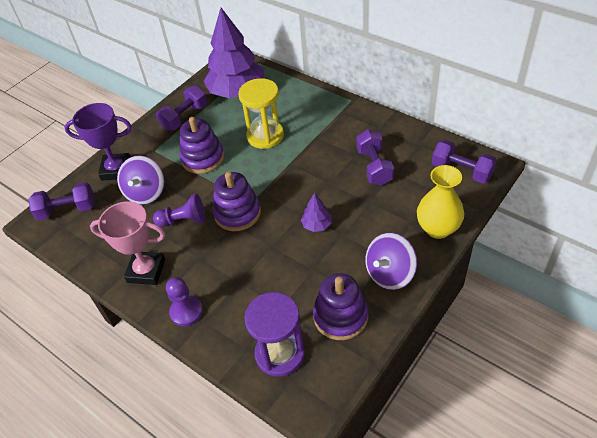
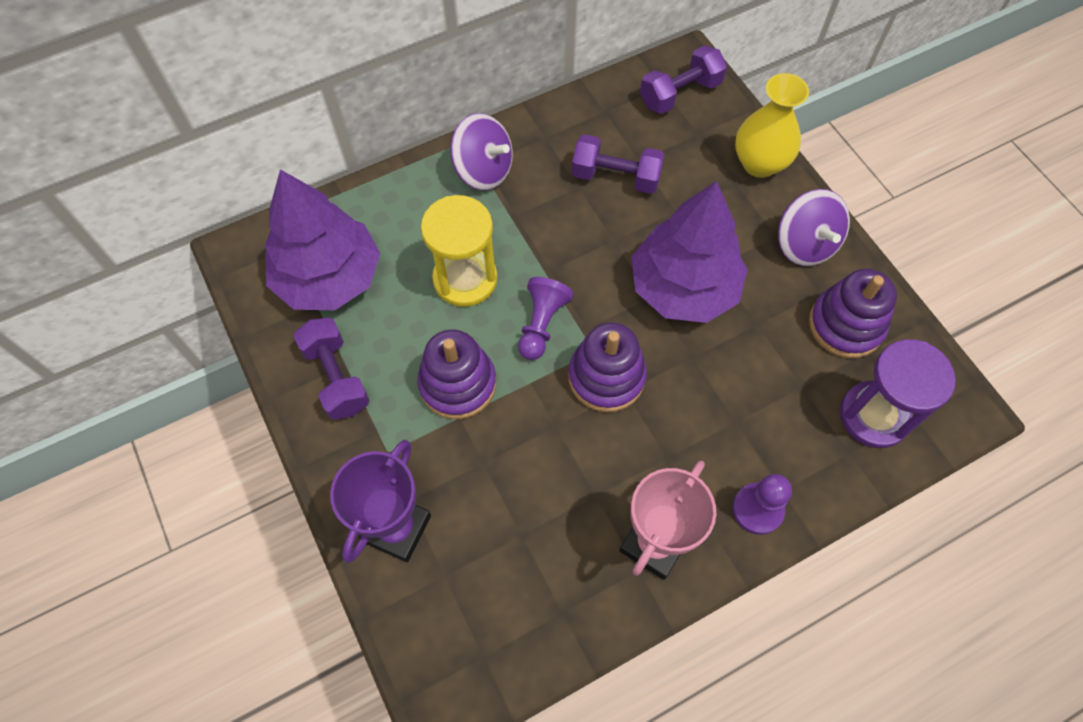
camera: 70 degrees left, 15 degrees up
(67, 210) = (447, 640): purple dumbbell -> none
(146, 193) = (484, 495): purple spinning top -> purple spinning top (483, 170)
(183, 220) = (579, 456): purple pawn -> purple pawn (541, 324)
(317, 225) = (684, 287): purple tree -> purple tree, size x2.40

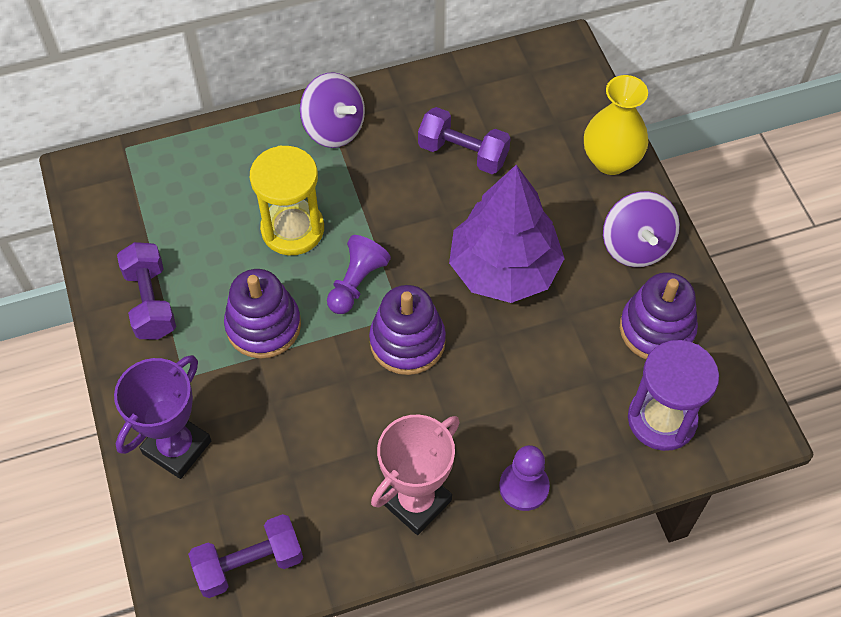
camera: 10 degrees right, 5 degrees down
(328, 277) = (163, 208): purple tree -> none
(680, 94) = (548, 80): purple dumbbell -> purple dumbbell (249, 564)

